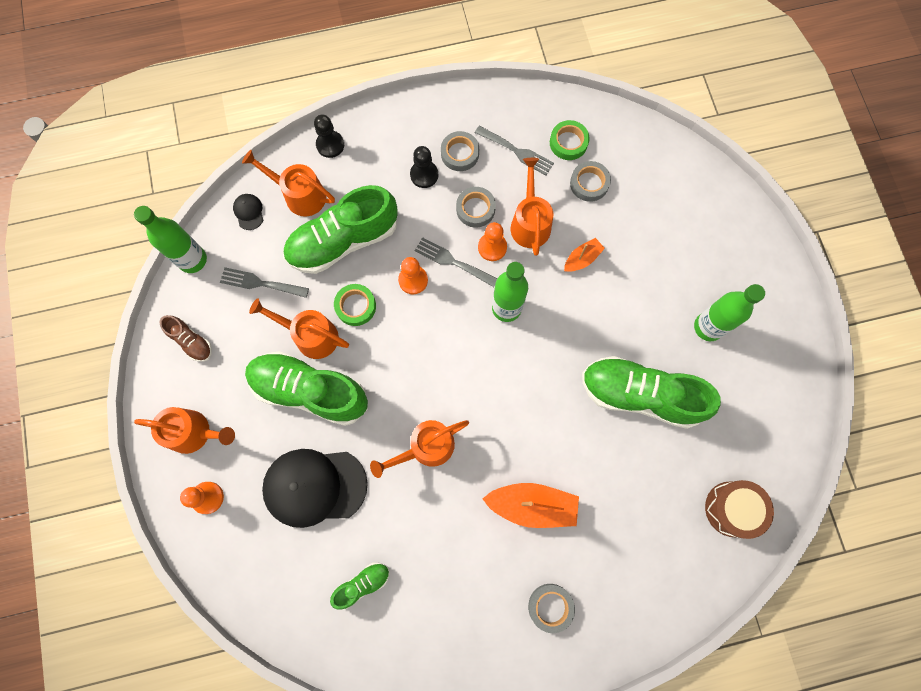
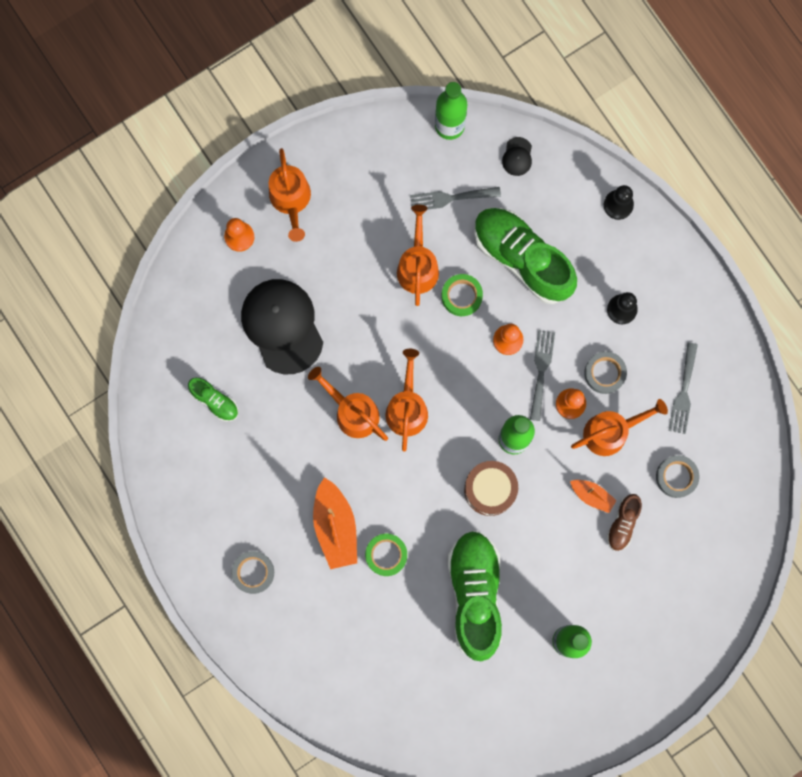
camera: 70 degrees right, 5 degrees up
(191, 341) = (372, 160): brown shoe -> brown shoe (623, 523)
(249, 212) = (517, 156): black cap -> black cap turned 135 degrees clockwise
(260, 283) = (450, 198): grey fork -> grey fork turned 90 degrees counterclockwise
(299, 195) = (553, 197): orange watering can -> orange watering can (407, 407)
(310, 391) = (365, 286): green shoe -> none
(460, 153) = (659, 336): grey tape -> none
(568, 143) = (714, 441): green tape -> green tape (386, 555)
(732, 509) = (398, 712): brown drum -> brown drum (490, 489)

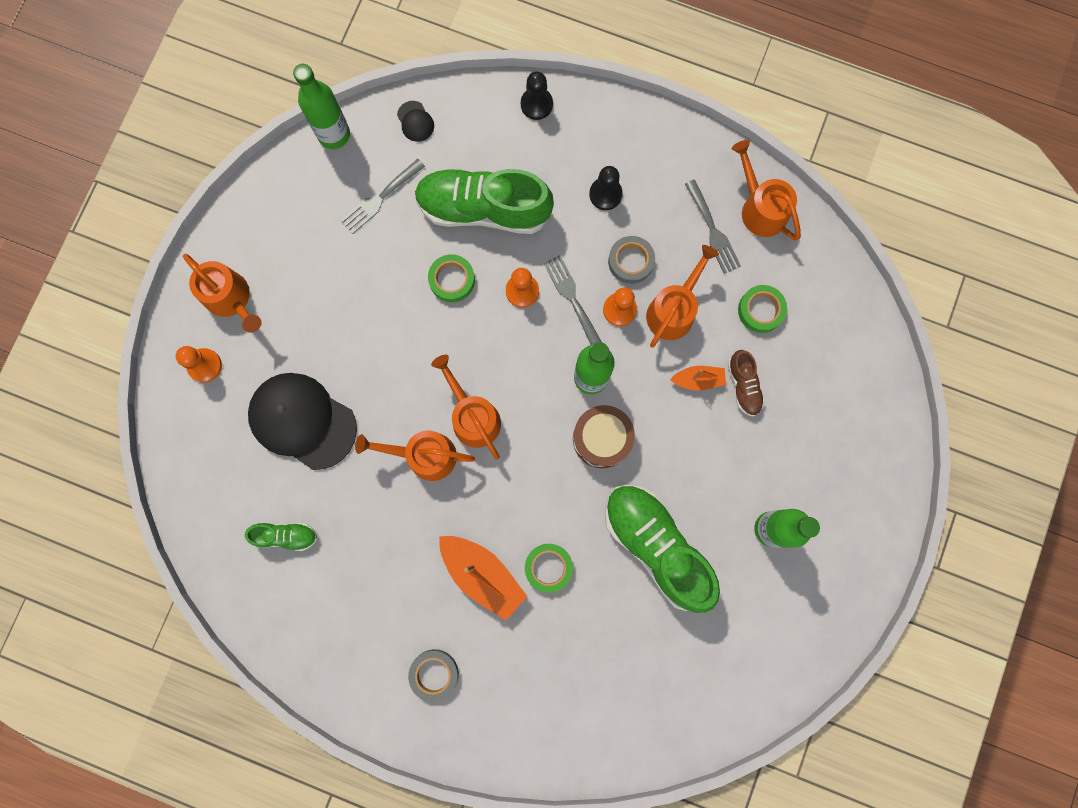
camera: 35 degrees left, 0 degrees up
(418, 265) = (392, 279): orange watering can -> orange watering can (760, 208)
(676, 477) = (760, 310): grey tape -> green tape

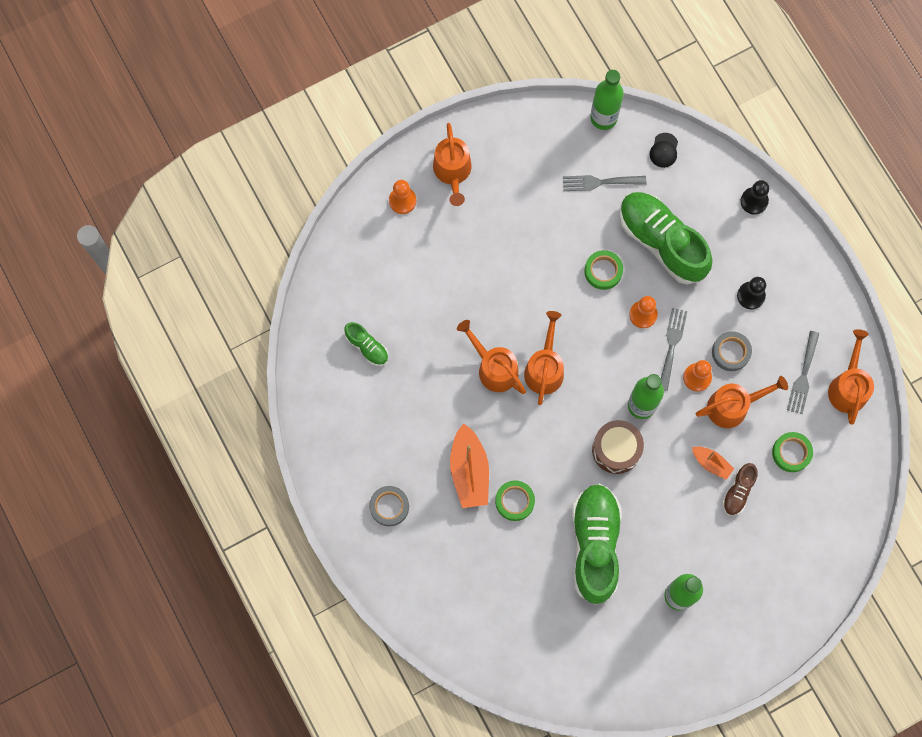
camera: 40 degrees right, 5 degrees down
(302, 421) = (435, 284): black cap -> none

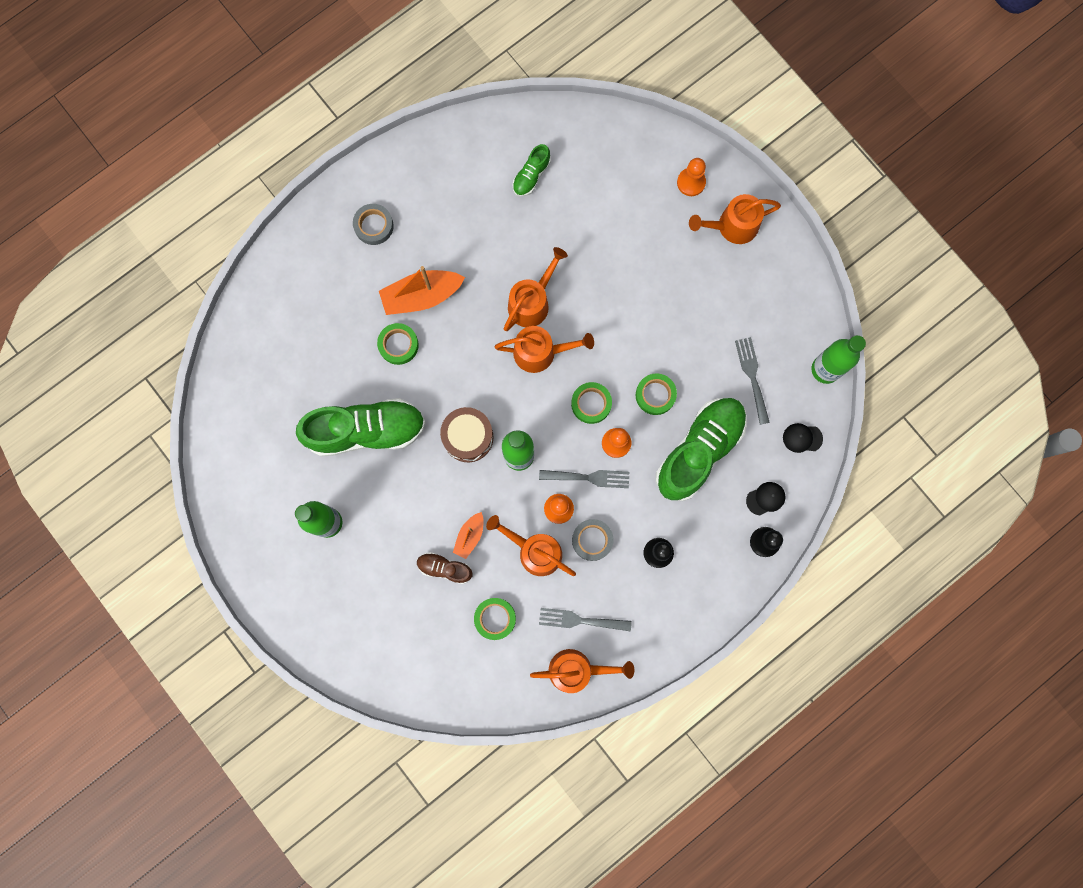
camera: 80 degrees right, 5 degrees up
(602, 330) = (591, 404): none -> green tape
(714, 192) = (765, 498): none -> black cap
(733, 406) = (534, 551): orange watering can -> orange watering can turned 150 degrees clockwise

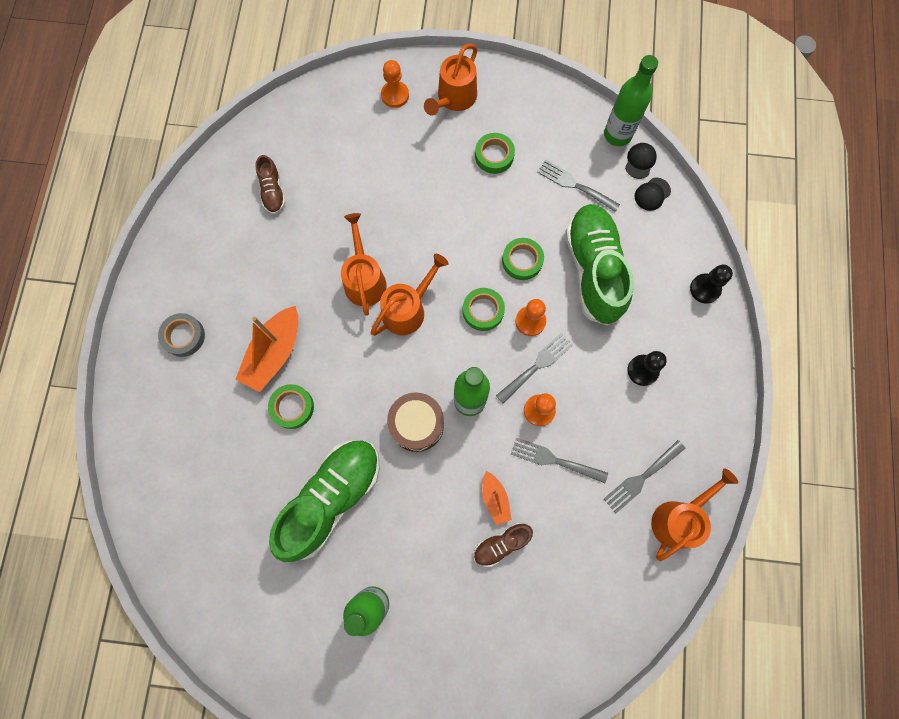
camera: 45 degrees left, 5 degrees down
(495, 618) = (579, 543): green tape -> green tape (494, 156)
(531, 176) = (273, 192): green shoe -> brown shoe
(534, 551) = (554, 460): orange watering can -> grey fork
(592, 540) = (587, 409): grey tape -> none
(765, 498) = (673, 258): black cap -> black cap (640, 161)

